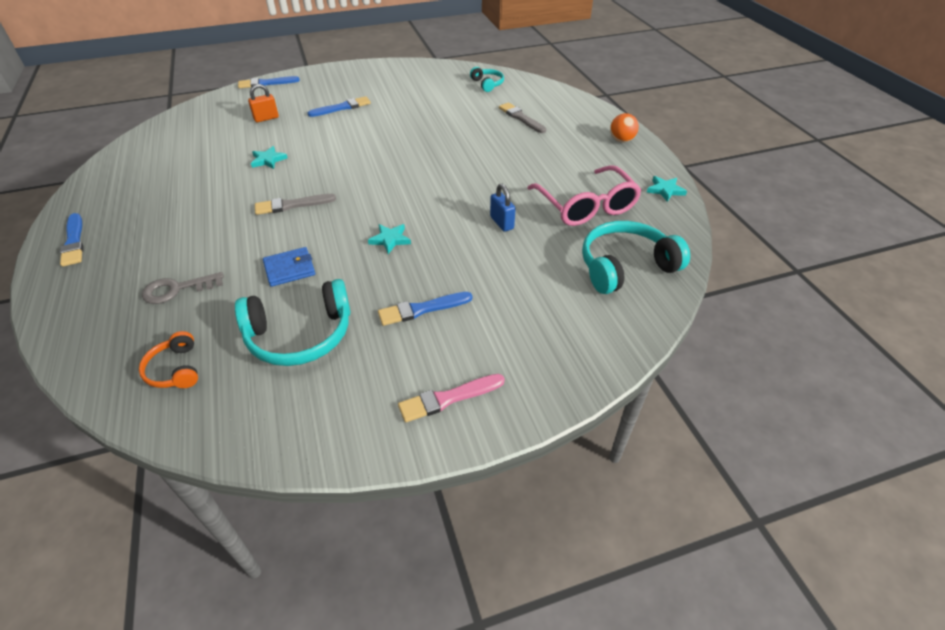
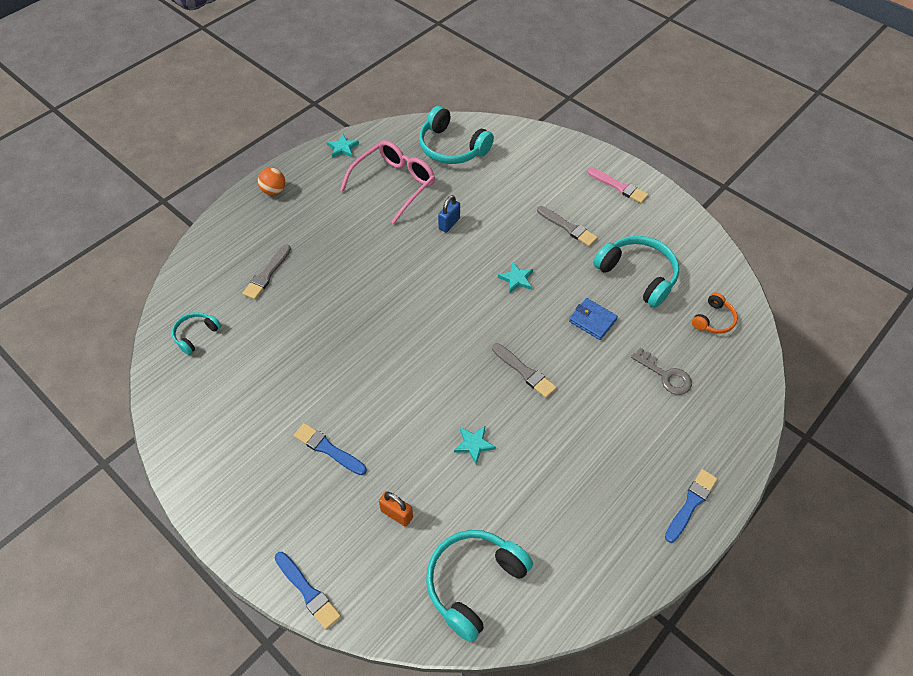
camera: 120 degrees left, 10 degrees up
(187, 131) = (474, 583): none -> turquoise headphones
(422, 309) = (568, 227): blue brush -> grey brush

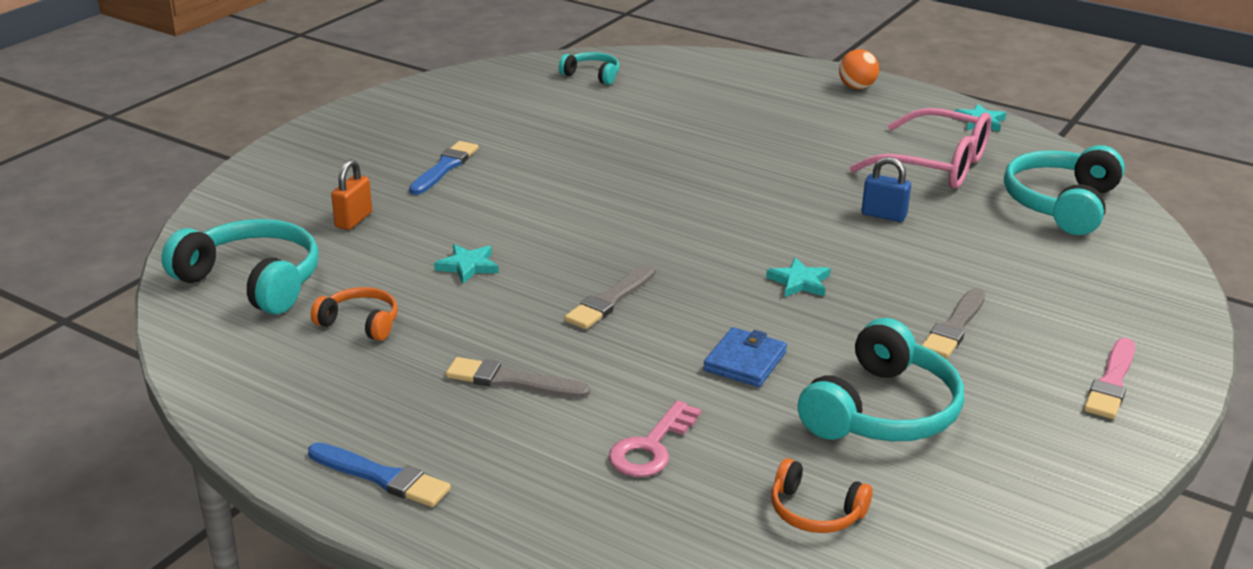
camera: 80 degrees right, 25 degrees down
(267, 274) = (706, 101): grey brush -> grey brush (512, 381)
(308, 591) = (251, 177): blue brush -> none
(535, 512) = (360, 323): none -> orange headphones
(665, 375) = (651, 447): grey key -> pink key

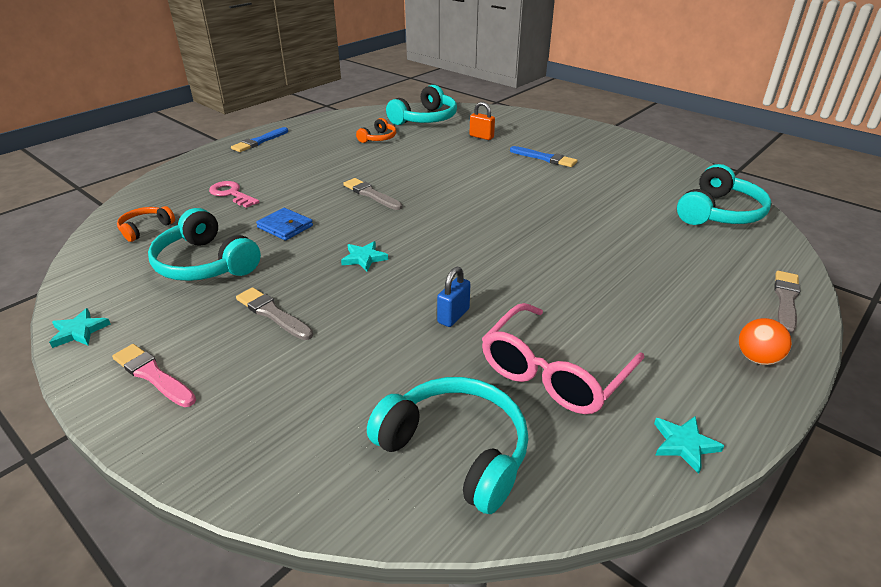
camera: 100 degrees right, 5 degrees up
(468, 266) = (423, 161): turquoise star -> turquoise star (79, 331)
(512, 381) = (309, 167): grey brush -> grey brush (786, 300)
(592, 75) = (719, 212): turquoise headphones -> turquoise headphones, size x1.86

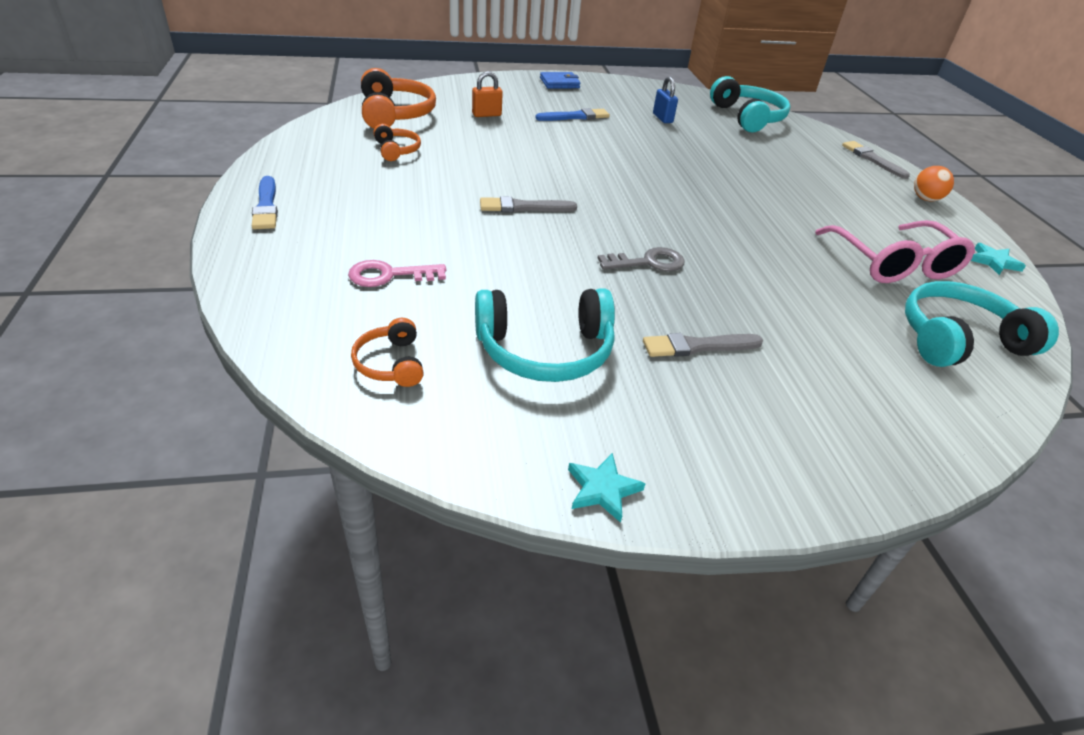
camera: 55 degrees left, 5 degrees up
(153, 375) = (746, 457): pink brush -> none
(285, 227) = (526, 275): blue wallet -> blue wallet (559, 83)
(364, 258) = (648, 262): turquoise star -> grey key
(425, 119) = (395, 114): turquoise headphones -> orange headphones
(453, 316) = (787, 266): blue padlock -> blue padlock (662, 118)

